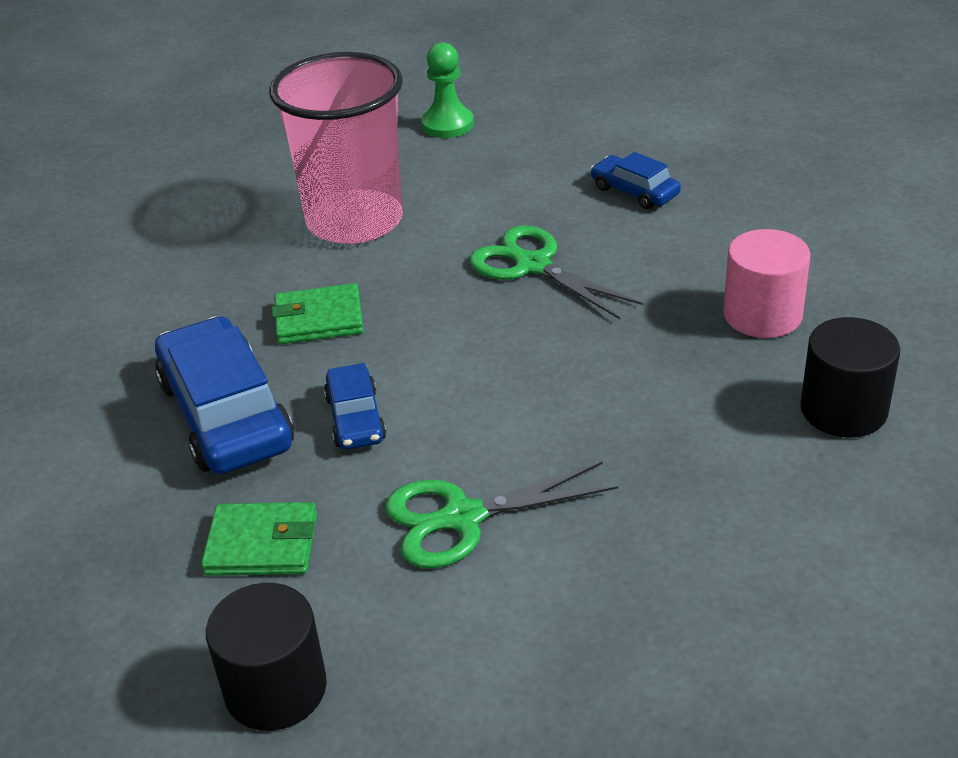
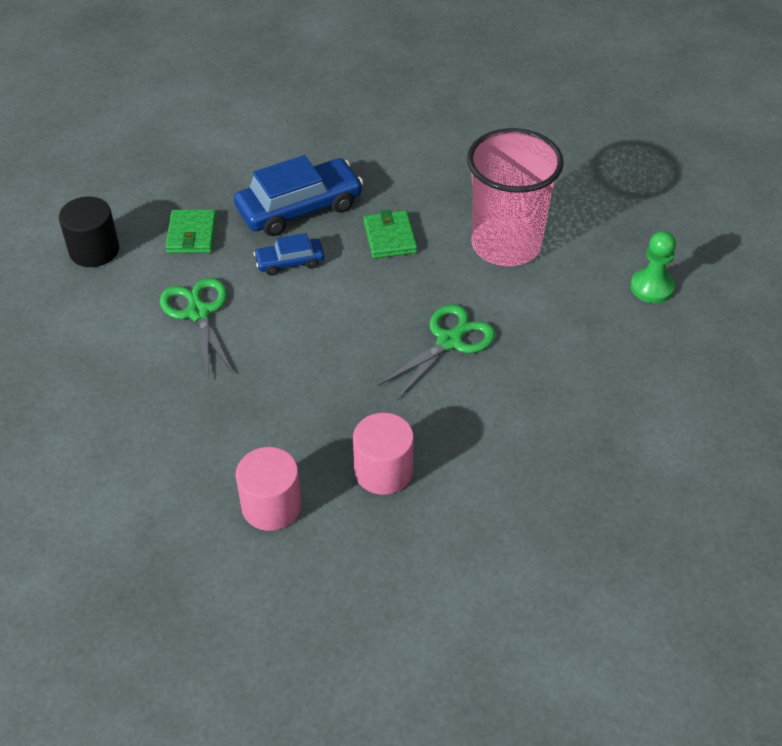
camera: 85 degrees right, 10 degrees up
(634, 191) = (554, 403): blue car -> none
(843, 410) = (271, 506): black cylinder -> pink cylinder

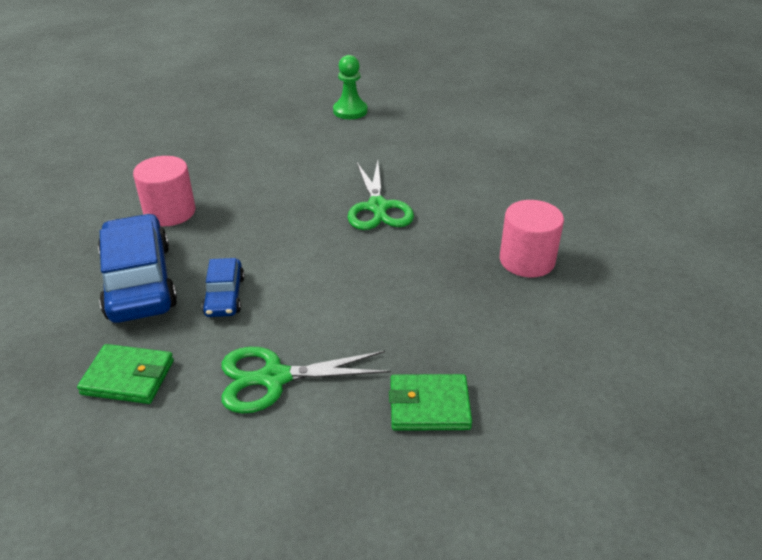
camera: 80 degrees left, 10 degrees down
(94, 250) = (96, 490): black cylinder -> none
(271, 506) = (569, 336): pink cylinder -> pink cylinder (170, 212)
(390, 237) = (224, 225): green wallet -> green wallet (429, 406)
(449, 341) = (378, 207): green scissors -> green scissors turned 150 degrees counterclockwise
(506, 244) = (270, 164): pink cup -> none

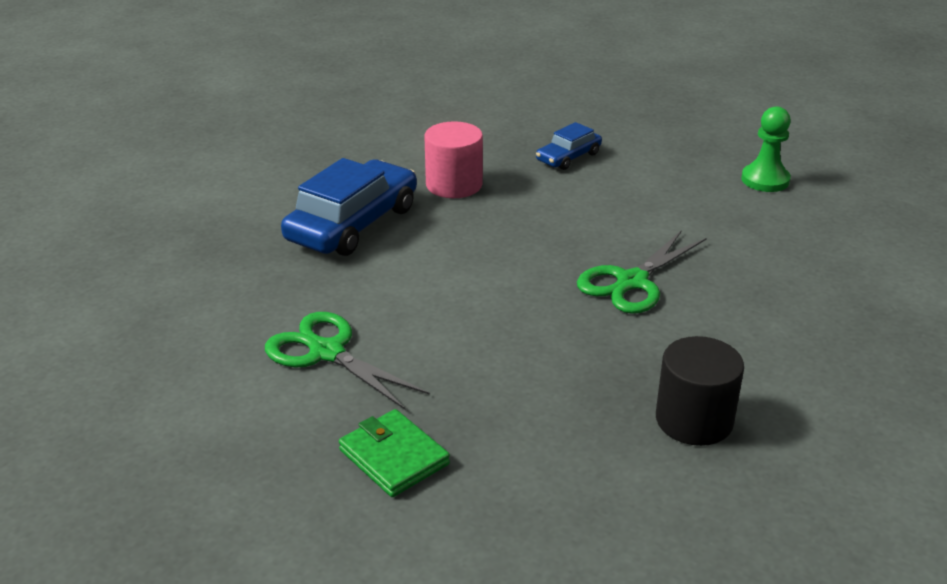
camera: 50 degrees right, 5 degrees down
(128, 377) = (247, 284): green wallet -> none
(224, 296) = (390, 272): blue car -> blue car (568, 157)
(527, 260) = (694, 420): pink cylinder -> black cylinder

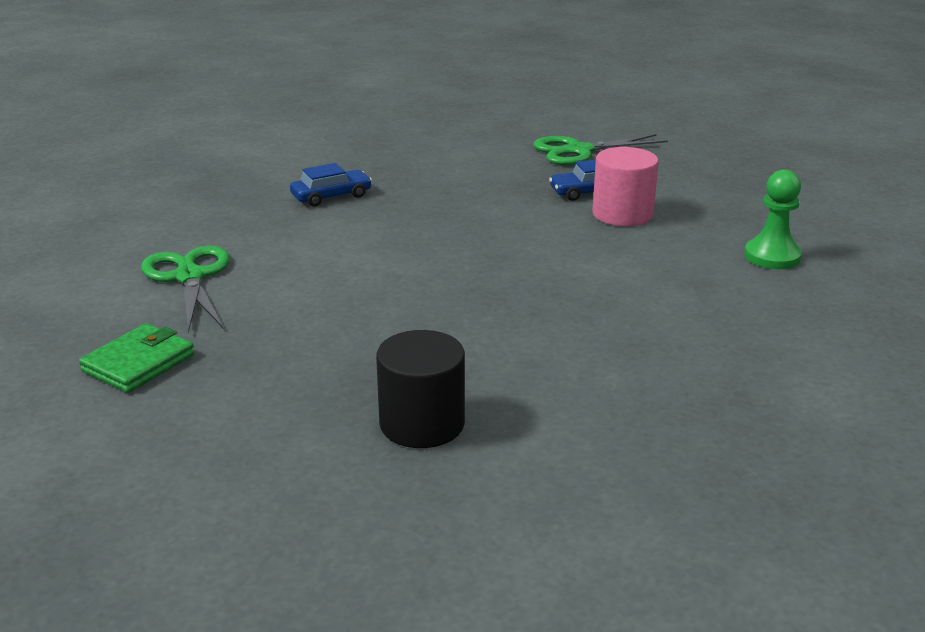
camera: 30 degrees right, 5 degrees down
(353, 224) = (331, 196): blue car -> blue car, size x0.52
(394, 457) = (139, 363): green wallet -> green wallet turned 45 degrees clockwise
(454, 185) = (454, 189): pink cylinder -> pink cylinder (622, 214)
(632, 282) = (515, 301): green scissors -> green scissors (579, 151)

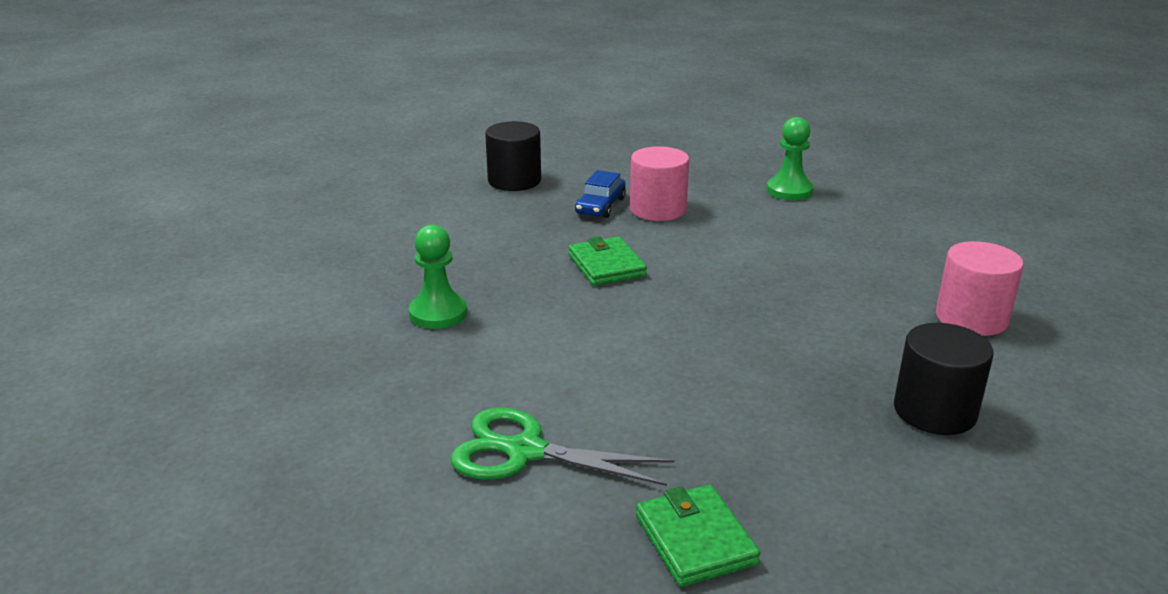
camera: 55 degrees left, 0 degrees up
(331, 196) = (438, 313): blue car -> green pawn
(486, 225) = (606, 265): none -> green wallet
(579, 151) = (514, 181): green scissors -> black cylinder
(634, 410) = (971, 318): none -> pink cylinder

